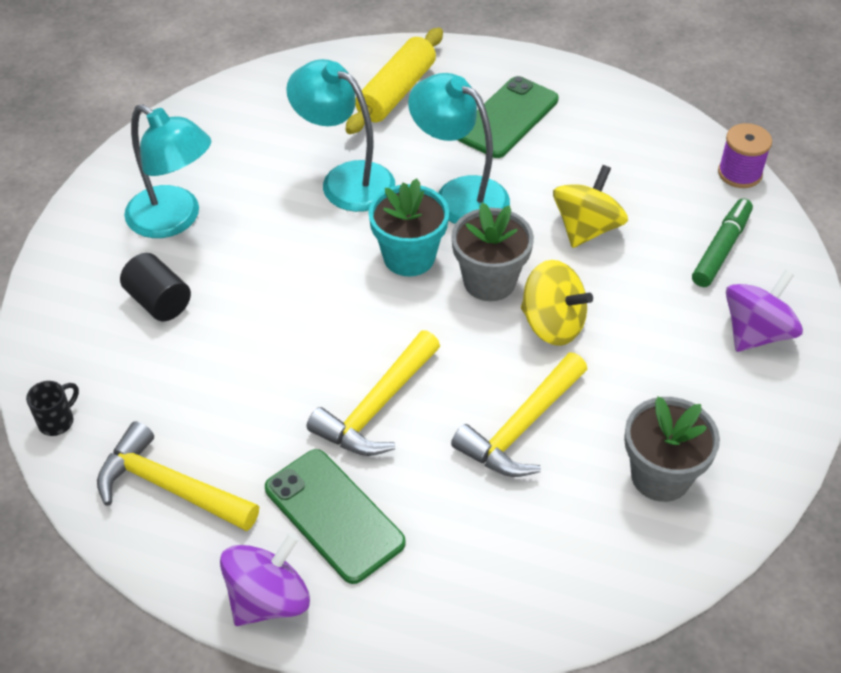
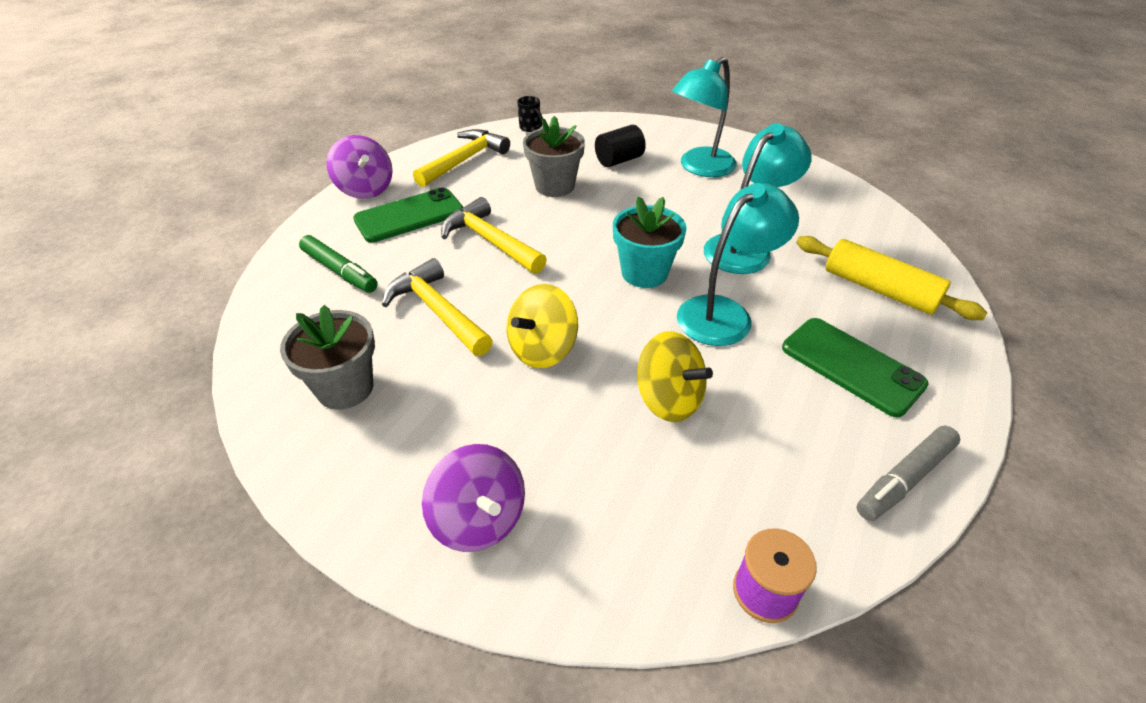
camera: 100 degrees right, 5 degrees down
(489, 281) = (606, 316): grey flower pot -> grey flower pot (554, 186)
(618, 102) = (904, 479): none -> grey marker
(721, 249) = (619, 522): green marker -> green marker (340, 271)

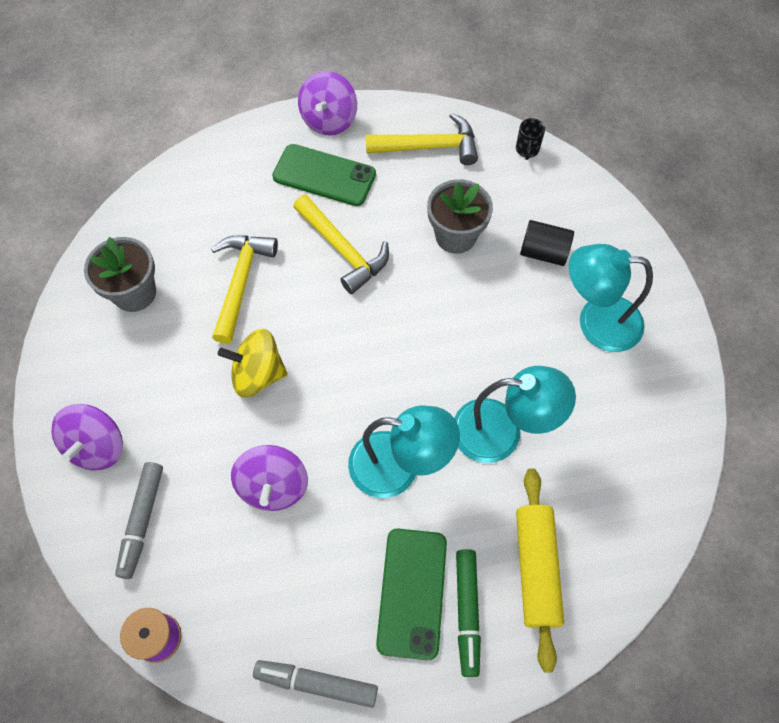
camera: 50 degrees right, 20 degrees up
(340, 271) = (229, 191): green marker -> green marker (467, 612)
(490, 241) = (343, 250): yellow hammer -> yellow hammer turned 135 degrees clockwise
(610, 527) = (142, 521): none -> grey marker
(644, 273) = (399, 380): turquoise flower pot -> none
(668, 399) = (273, 486): yellow spinning top -> purple spinning top

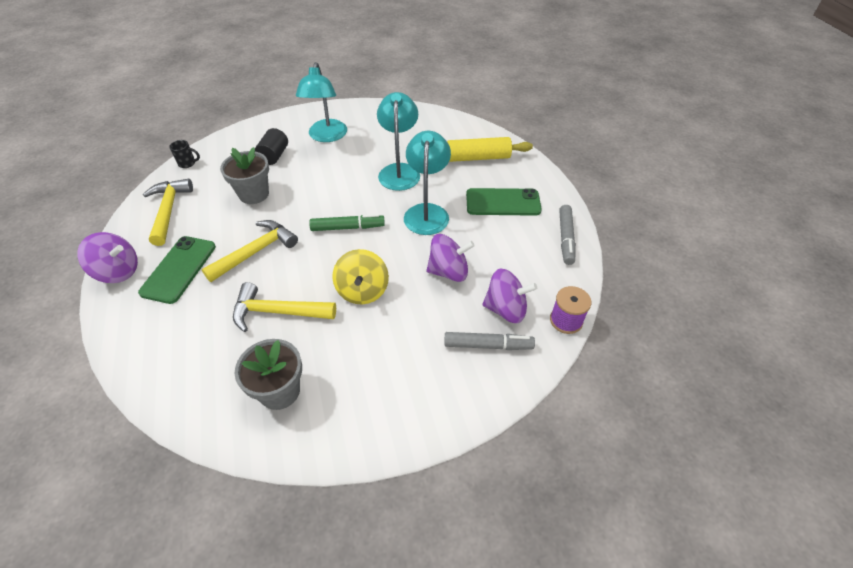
camera: 95 degrees left, 15 degrees down
(97, 446) = (431, 390): purple spinning top -> purple spinning top (506, 309)
(467, 612) = (508, 181): green marker -> green marker (347, 227)

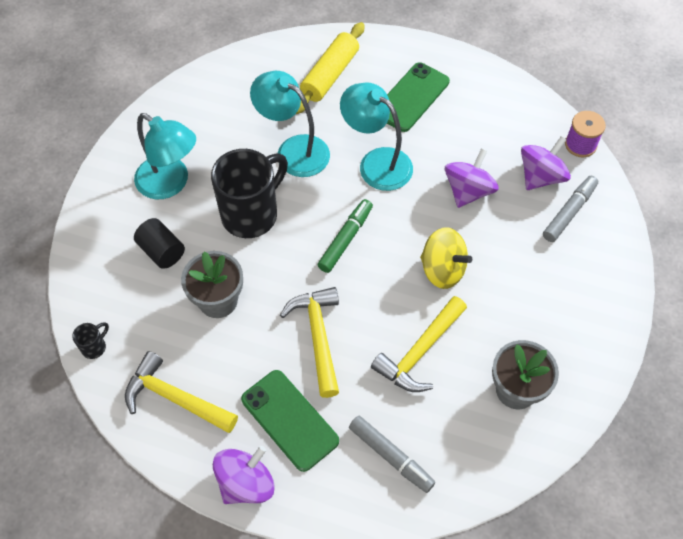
camera: 55 degrees left, 10 degrees up
(332, 177) = (251, 214): none -> black mug
(565, 238) = (493, 83): grey marker -> grey marker (391, 456)

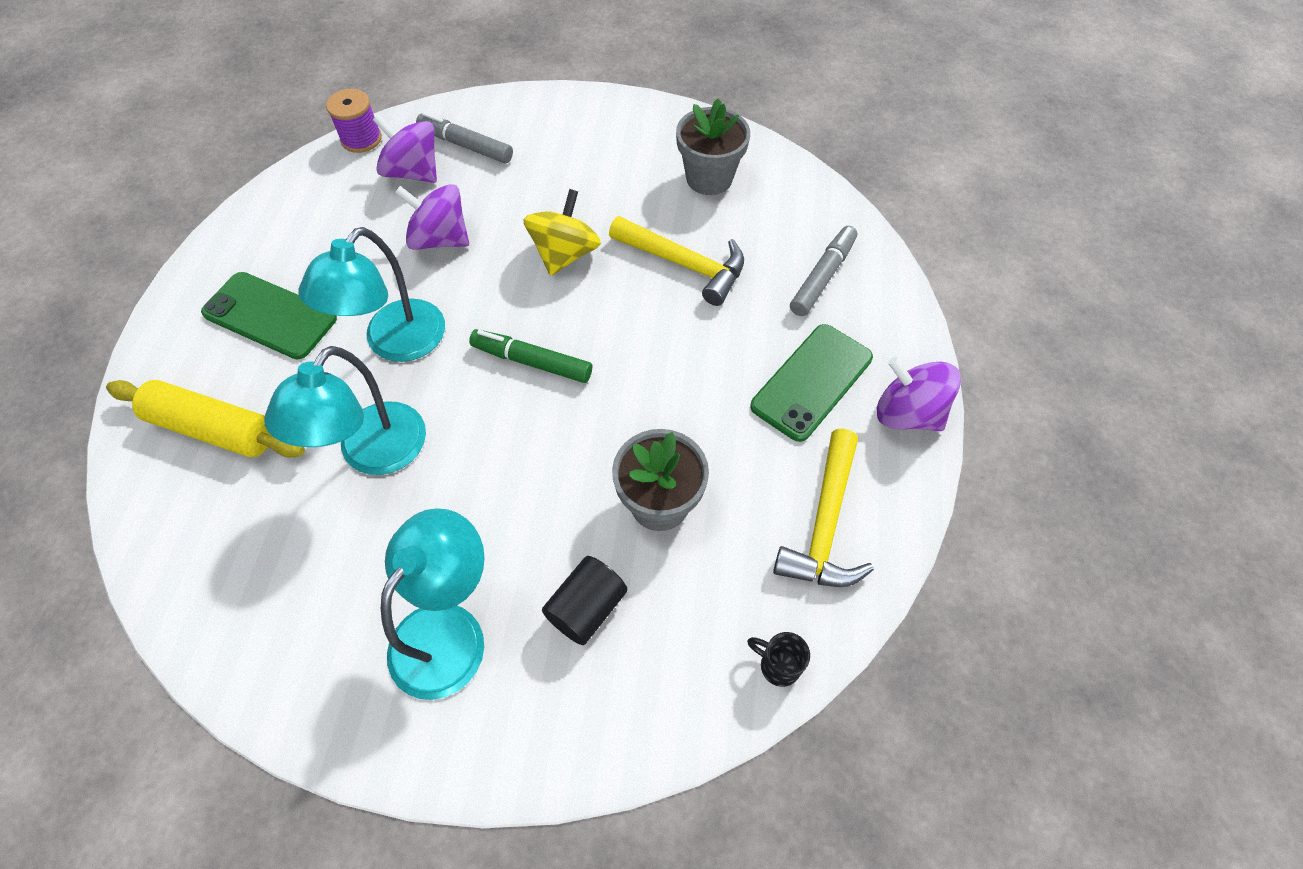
camera: 100 degrees left, 0 degrees up
(251, 214) = (501, 490): black mug -> none
(318, 336) = (688, 370): yellow hammer -> none

